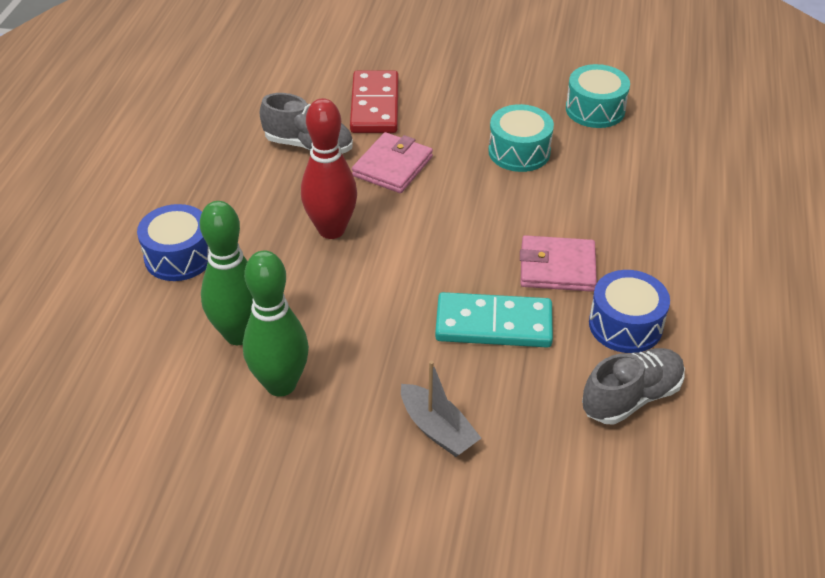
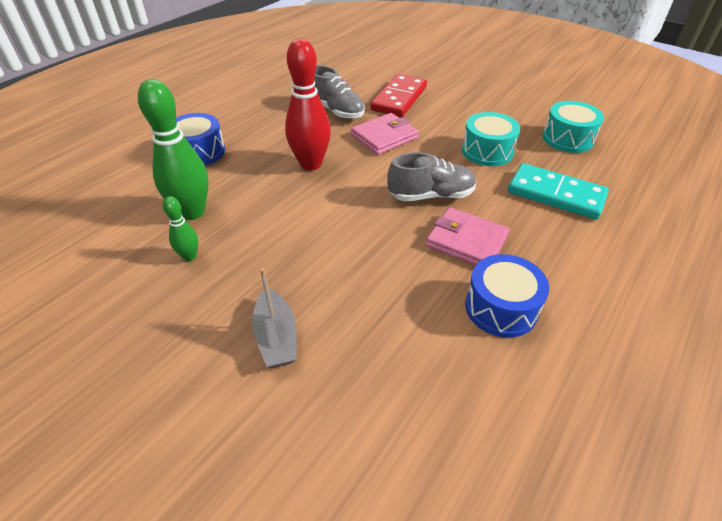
camera: 25 degrees right, 0 degrees up
(281, 384) = (189, 256): green bowling pin -> green bowling pin, size x0.50
(493, 324) = (383, 268): turquoise domino -> turquoise domino (555, 194)
(631, 397) = (469, 377): grey shoe -> grey shoe (431, 195)

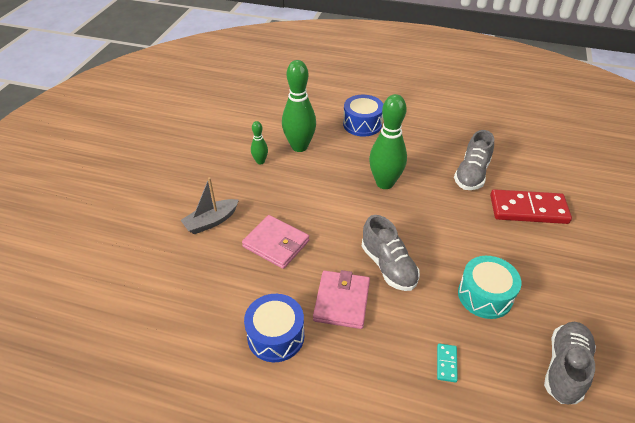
camera: 70 degrees right, 0 degrees up
(311, 164) = (384, 183): red bowling pin -> green bowling pin
(384, 137) = (454, 215): pink wallet -> pink wallet (276, 244)
(555, 194) = (446, 363): turquoise domino -> turquoise domino, size x0.41
(567, 139) = (565, 368): turquoise drum -> grey shoe

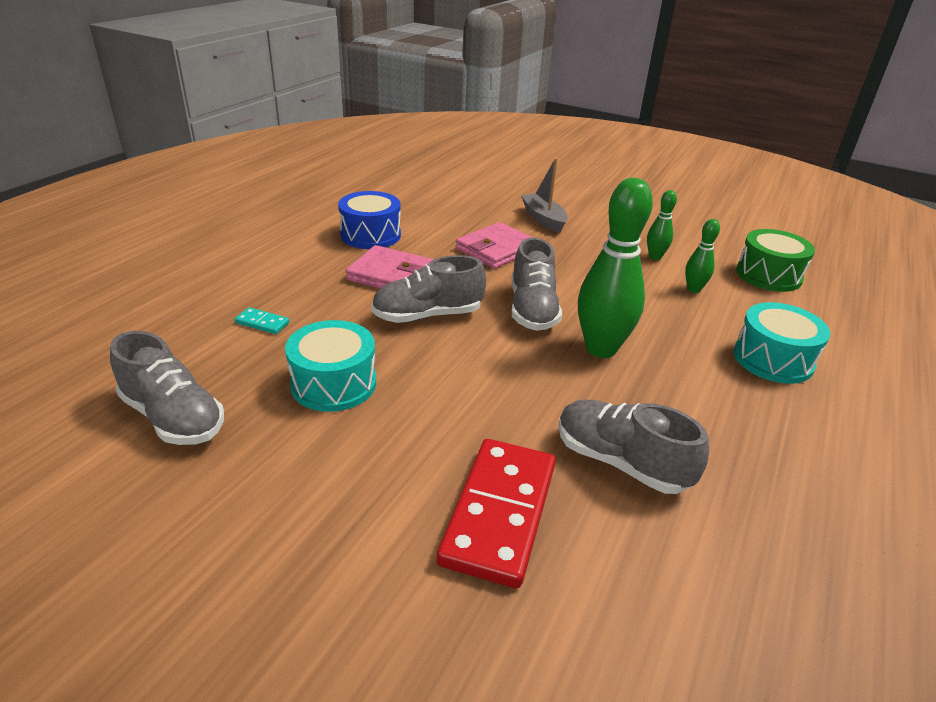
camera: 100 degrees right, 10 degrees down
(269, 117) = (768, 275): none -> green drum
(299, 146) = (693, 289): green bowling pin -> green bowling pin, size x0.50
(356, 215) = (532, 310): none -> grey shoe
(362, 124) = (773, 359): blue drum -> turquoise drum

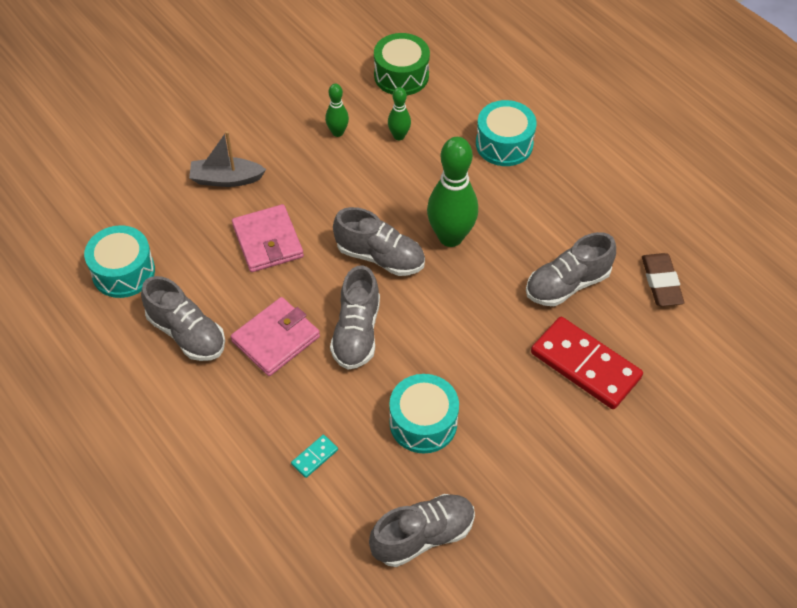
camera: 65 degrees left, 20 degrees up
(370, 235) = (187, 333): blue drum -> grey shoe
(413, 200) = (123, 272): none -> turquoise drum
(720, 575) = (661, 282): none -> brown eraser

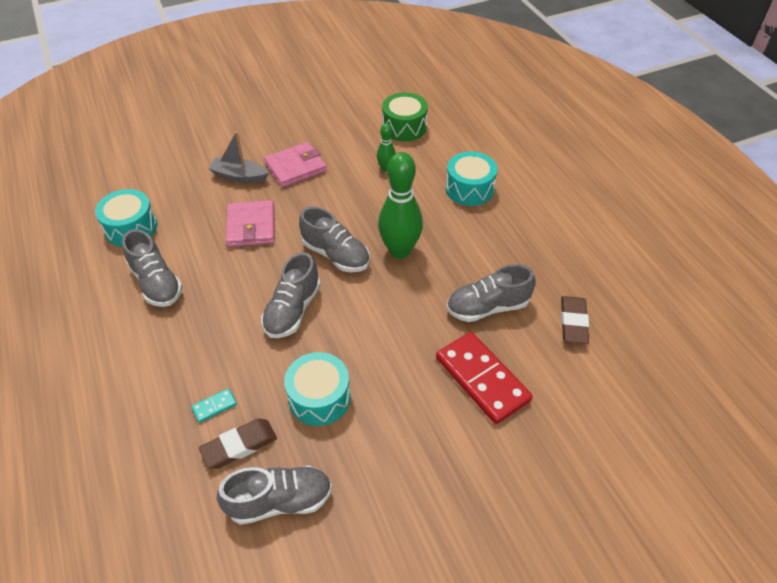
camera: 15 degrees right, 5 degrees down
(276, 339) = (225, 302): pink wallet -> pink wallet (296, 167)
(337, 132) = (339, 158): green bowling pin -> none
(358, 491) = (239, 446): none -> brown eraser

